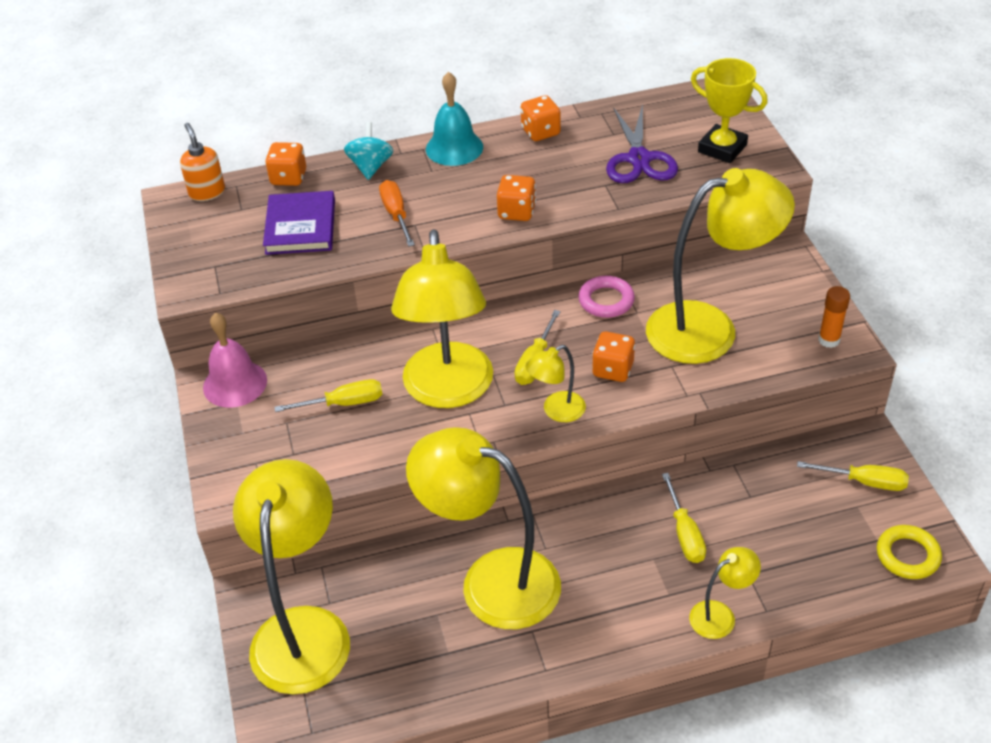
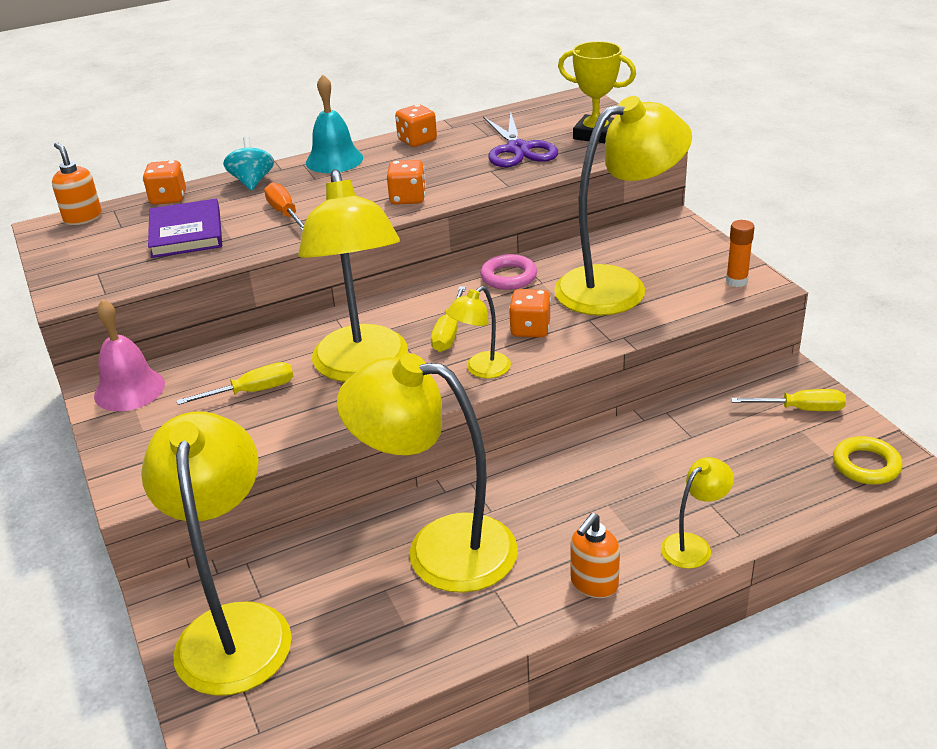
camera: 10 degrees left, 10 degrees down
(621, 640) = (594, 584): none -> orange soap dispenser
(684, 533) = (634, 477): yellow screwdriver -> none

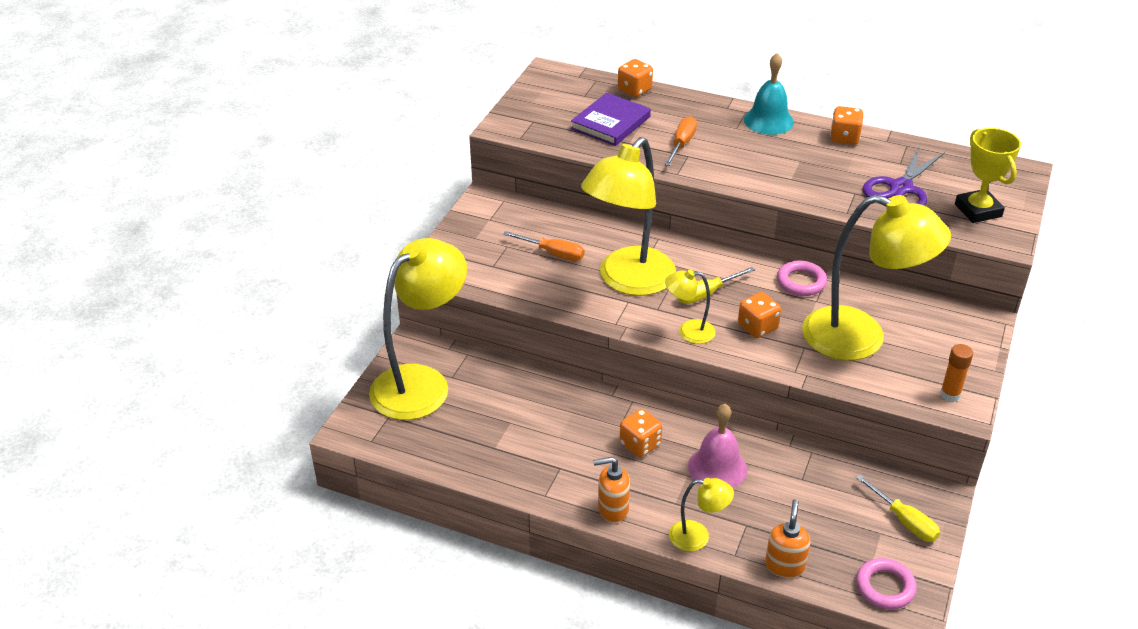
camera: 45 degrees right, 5 degrees up
(83, 218) = (573, 76): orange soap dispenser -> orange soap dispenser (784, 565)
(129, 389) = (499, 208): pink bell -> pink bell (717, 468)
(252, 182) = (696, 107): turquoise spinning top -> none
(252, 391) = (553, 253): yellow screwdriver -> orange screwdriver
(408, 198) = (768, 180): orange dice -> orange dice (640, 444)
(439, 549) = (564, 424): yellow lamp -> none
(866, 465) = (885, 587): yellow ring -> pink ring

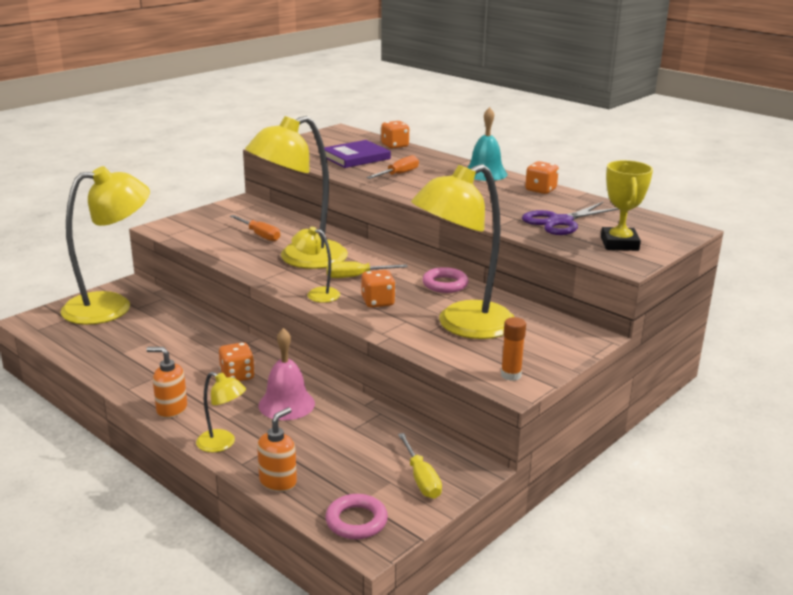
camera: 20 degrees right, 15 degrees down
(861, 338) = (462, 325): yellow lamp -> yellow lamp turned 105 degrees clockwise

